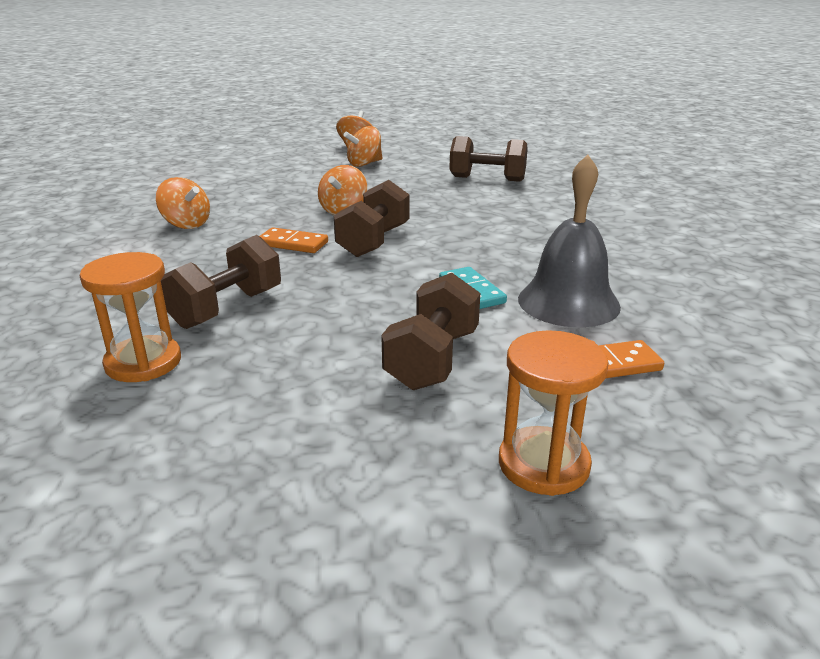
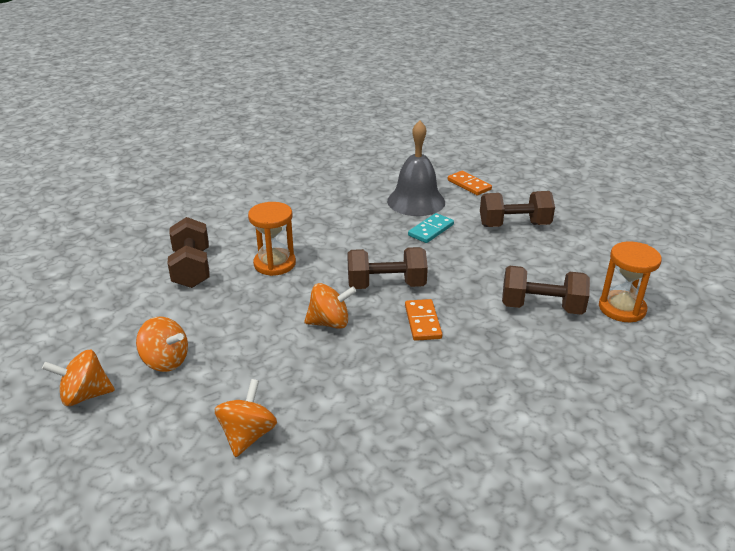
camera: 115 degrees left, 5 degrees up
(186, 224) = (435, 407): orange spinning top -> orange spinning top (248, 435)
(543, 464) = (554, 190): orange hourglass -> orange hourglass (274, 264)

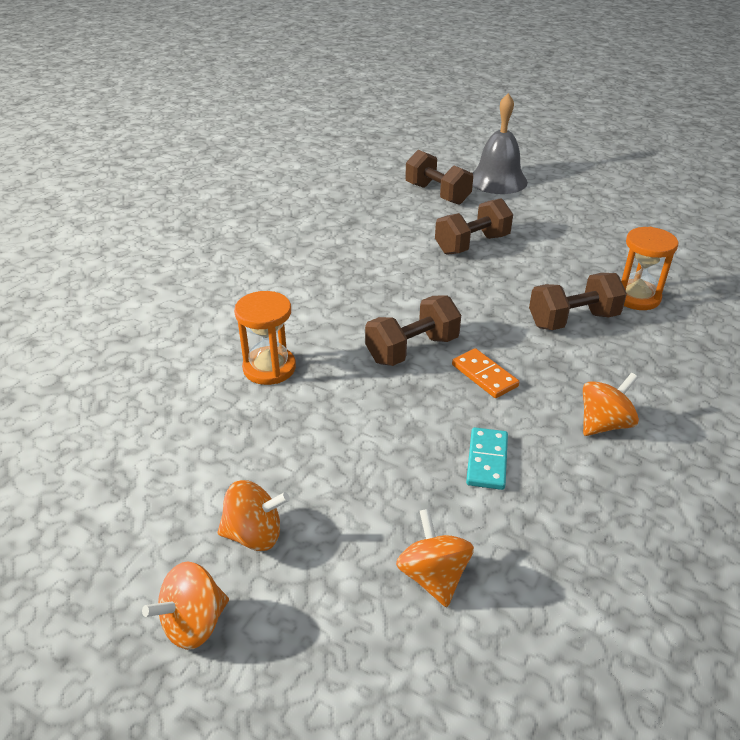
camera: 30 degrees left, 5 degrees up
(192, 269) = (174, 409): brown dumbbell -> brown dumbbell (437, 194)
(330, 322) = (395, 412): orange spinning top -> orange spinning top (604, 424)
(416, 201) = (354, 247): grey bell -> grey bell (497, 180)
(431, 230) = (399, 274): turquoise domino -> turquoise domino (487, 460)
(469, 185) = (390, 214): orange domino -> none

